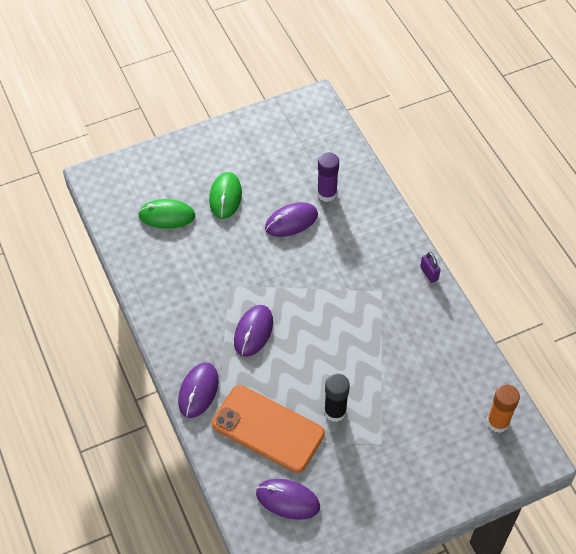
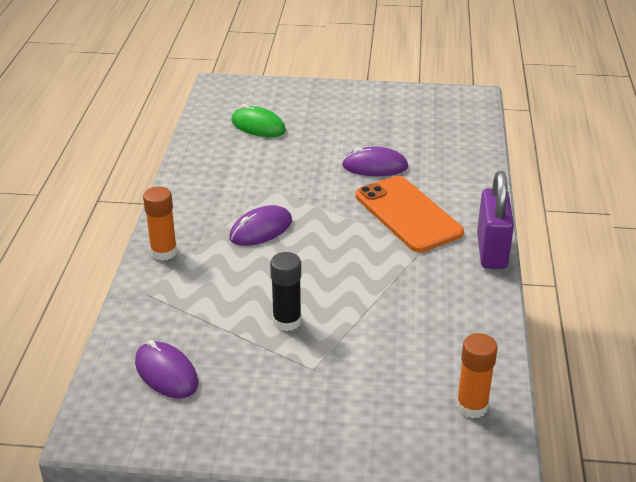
camera: 30 degrees right, 20 degrees down
(198, 391) = (164, 252): purple mouse -> orange glue stick
(225, 197) = (325, 131): green mouse -> none
(268, 429) = (203, 307): orange phone -> orange phone (407, 214)
(327, 194) = (429, 159): purple glue stick -> none
(429, 273) = (491, 251): purple padlock -> purple padlock, size x2.19

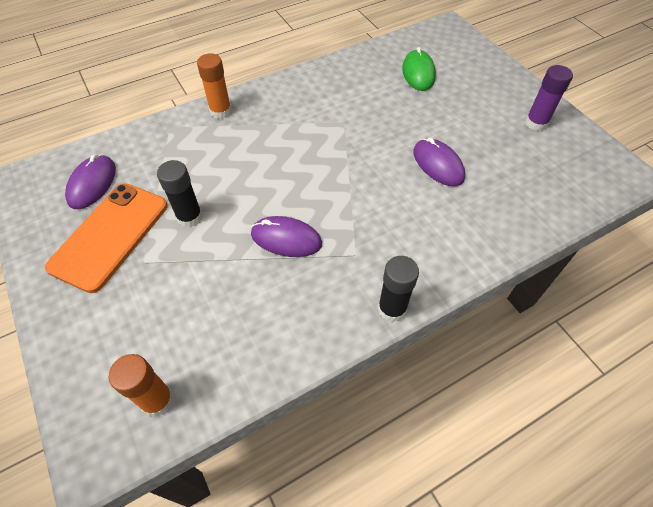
camera: 55 degrees right, 20 degrees up
(261, 229) = (289, 144): purple mouse -> purple mouse (286, 239)
(383, 104) = (536, 123): none -> purple glue stick
(407, 214) = (390, 220): orange phone -> orange phone (110, 235)
(491, 251) = (392, 308): purple padlock -> black glue stick

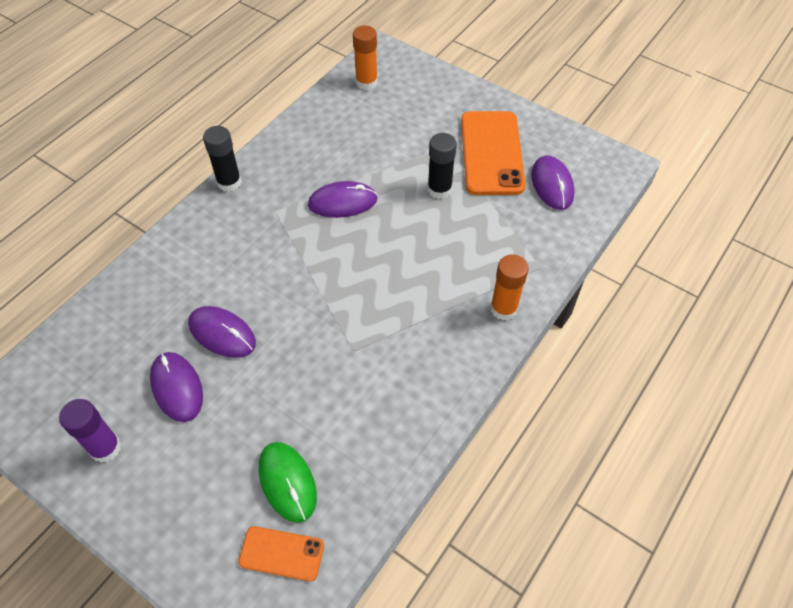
camera: 155 degrees right, 0 degrees up
(432, 48) = (281, 553): none -> orange phone
(480, 141) = (177, 388): none -> purple mouse

